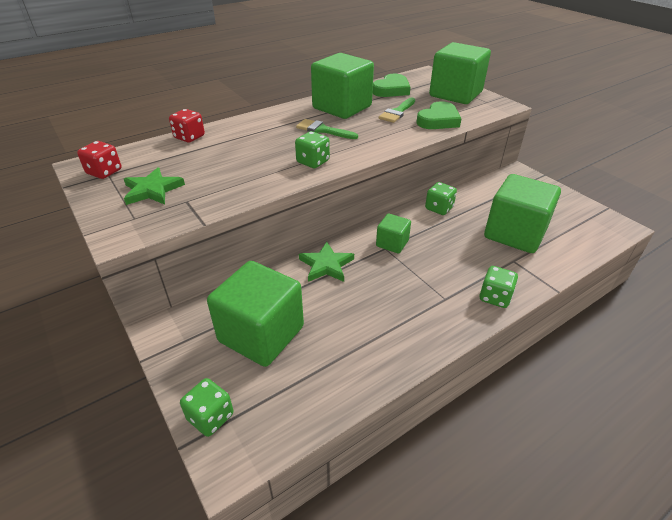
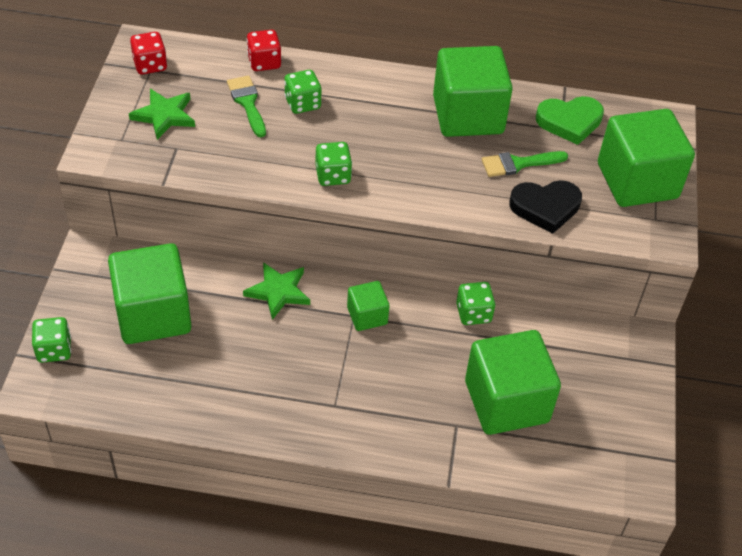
camera: 40 degrees right, 10 degrees up
(323, 130) = (400, 137): green brush -> green brush (247, 103)
(438, 120) = (545, 207): green heart -> black heart
(495, 297) = (380, 440): green dice -> green dice (302, 103)

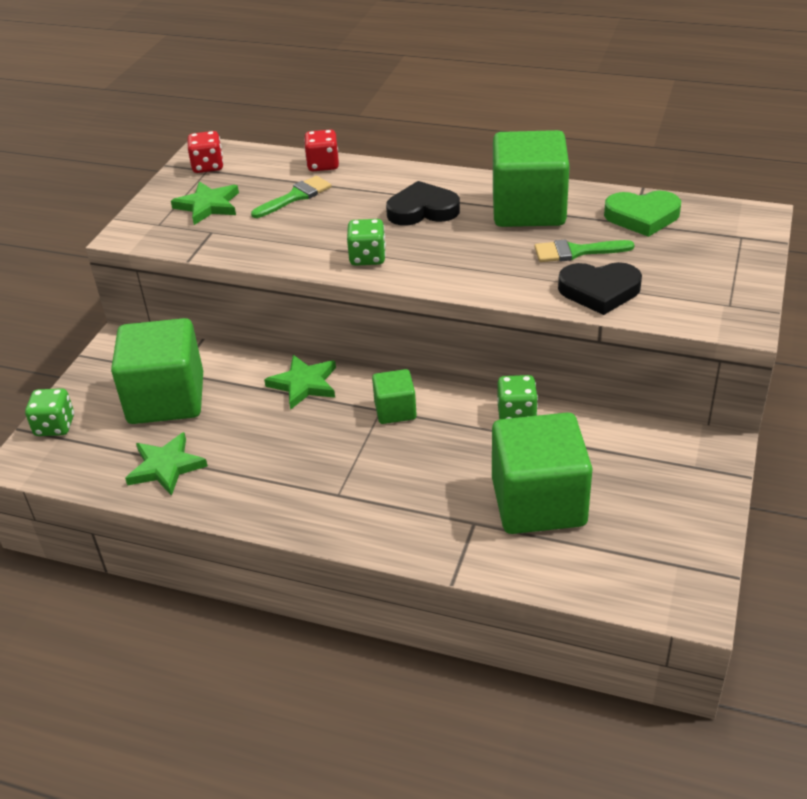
camera: 15 degrees right, 10 degrees down
(173, 387) = (166, 467): none -> green star
(247, 103) = (295, 196): green brush -> green brush turned 60 degrees clockwise
(302, 103) = (353, 198): green dice -> none
(371, 117) = (422, 210): none -> black heart
(637, 181) = (712, 270): green cube -> none

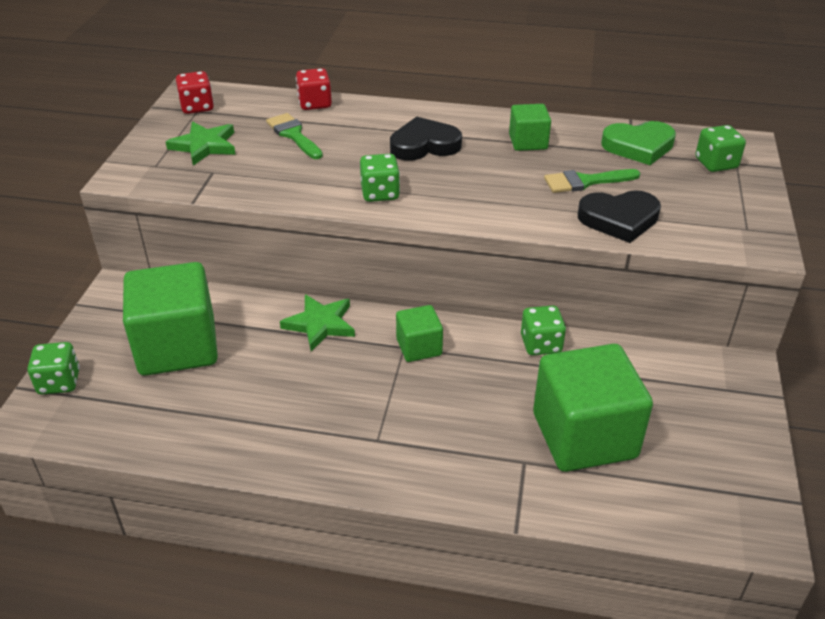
camera: 10 degrees left, 0 degrees up
(166, 467) = (188, 420): green star -> none
(295, 196) = (293, 135): green brush -> green brush turned 75 degrees counterclockwise
(528, 209) = (528, 142): green cube -> green cube, size x0.50
(718, 237) = (716, 164): none -> green dice

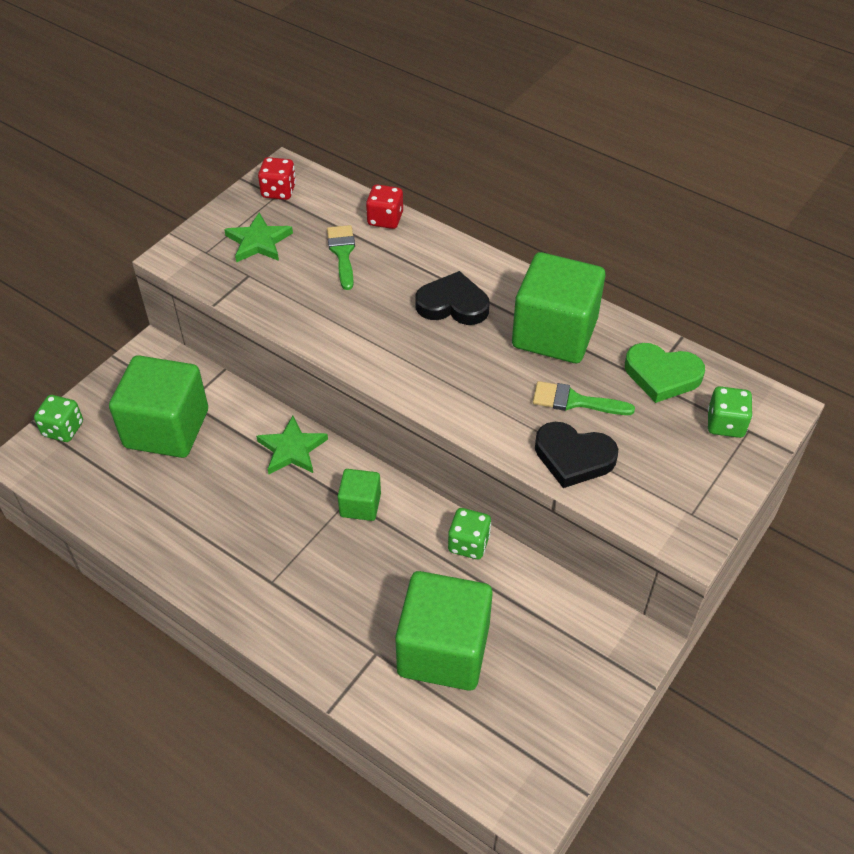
camera: 25 degrees right, 10 degrees up
(380, 193) = (375, 349): green dice -> none
(528, 142) = (554, 333): green cube -> green cube, size x2.00

